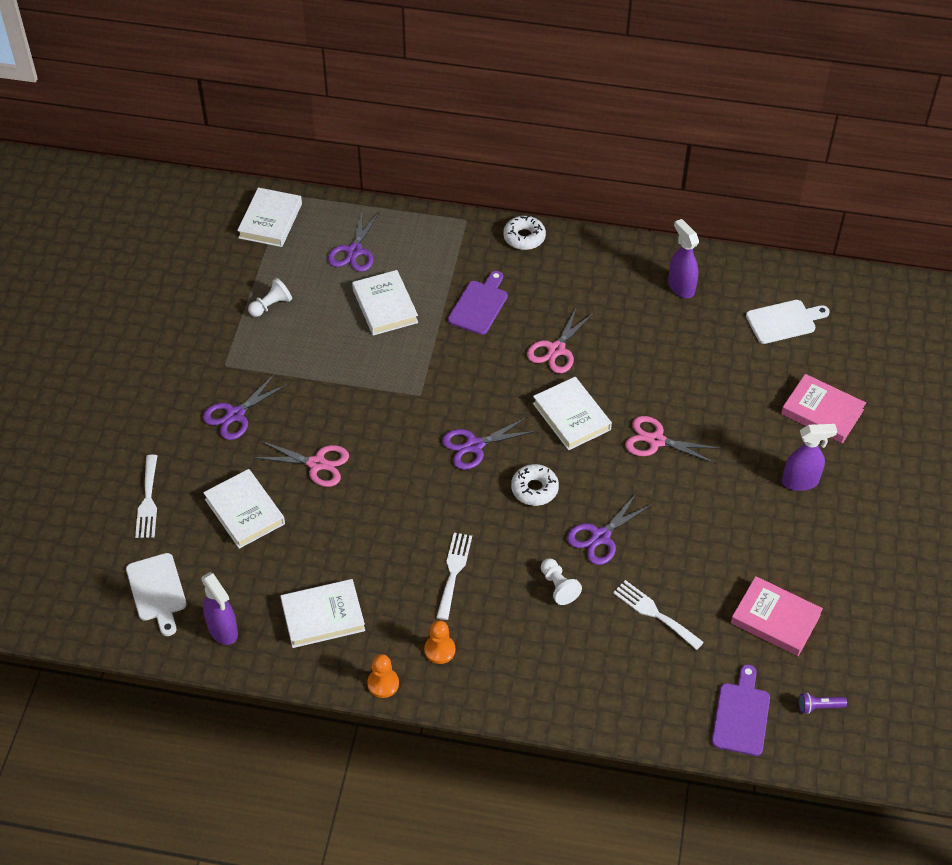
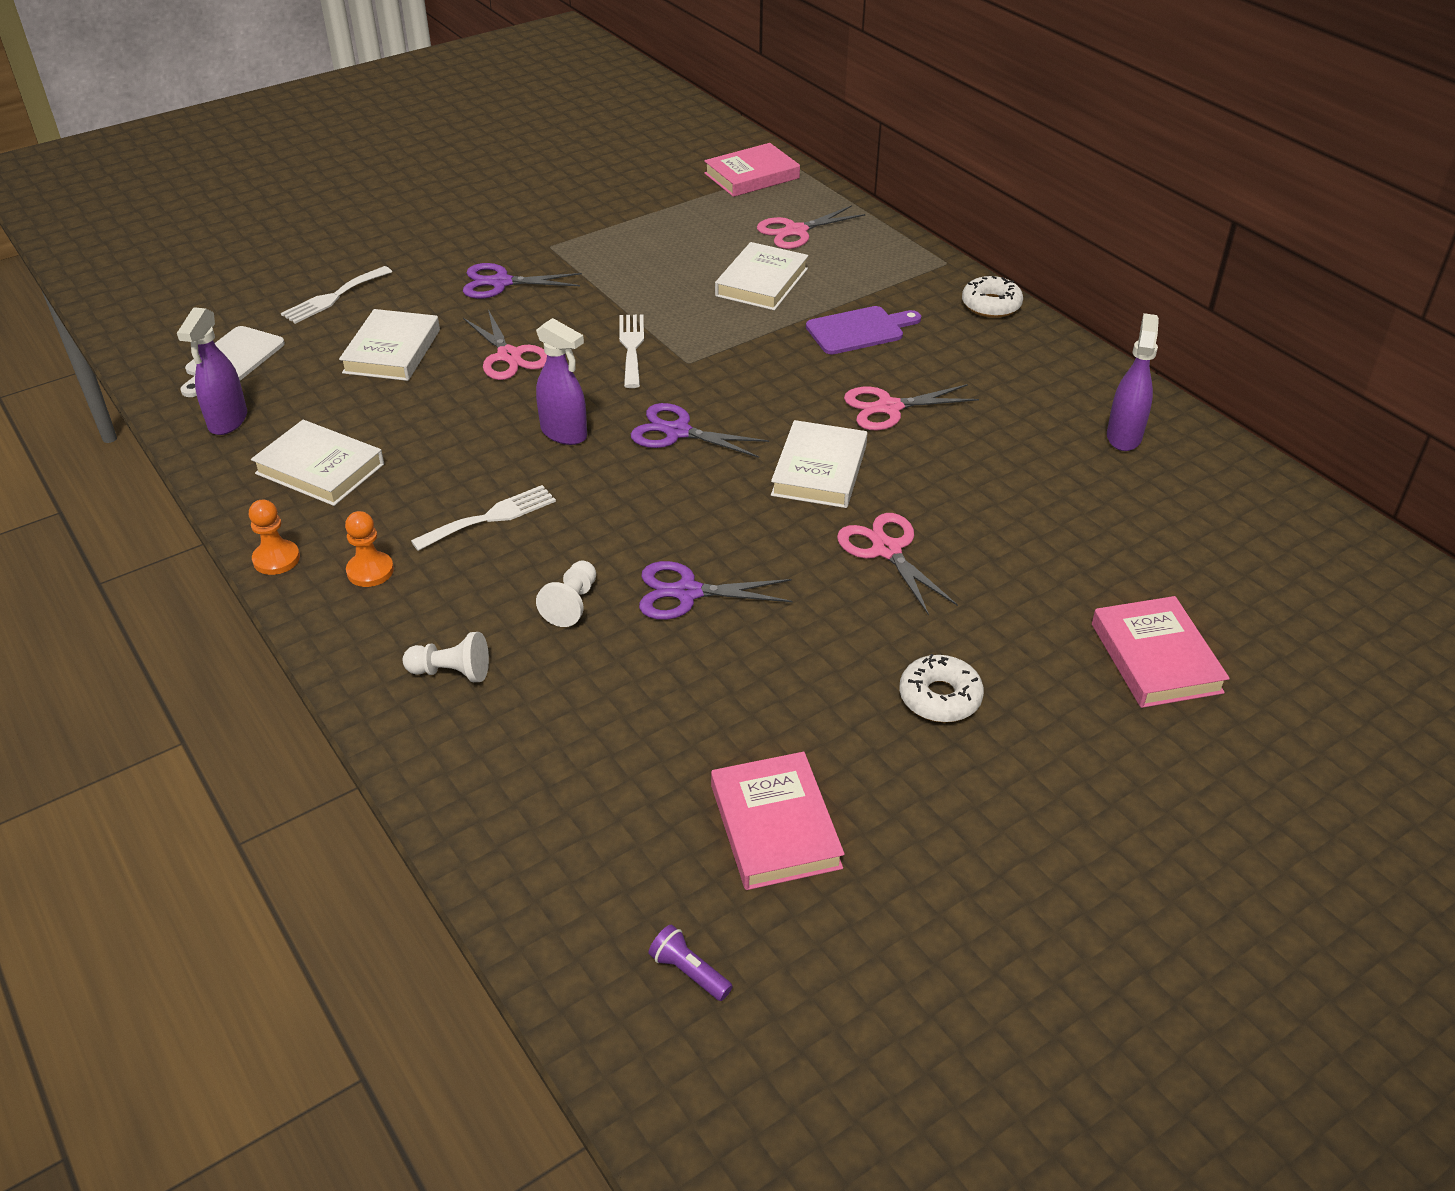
camera: 45 degrees right, 10 degrees down
(270, 221) = (751, 176): white book -> pink book
(271, 305) = (657, 229): white pawn -> white pawn (451, 672)
(354, 251) = (796, 231): purple scissors -> pink scissors
(534, 489) = (682, 505): white donut -> white donut (940, 697)
(654, 613) = (636, 706): white fork -> white fork (631, 347)
(741, 715) = (577, 894): purple cutting board -> none
(784, 321) = (1225, 540): white cutting board -> none
(800, 481) = (1021, 708): purple spray bottle -> purple spray bottle (564, 433)

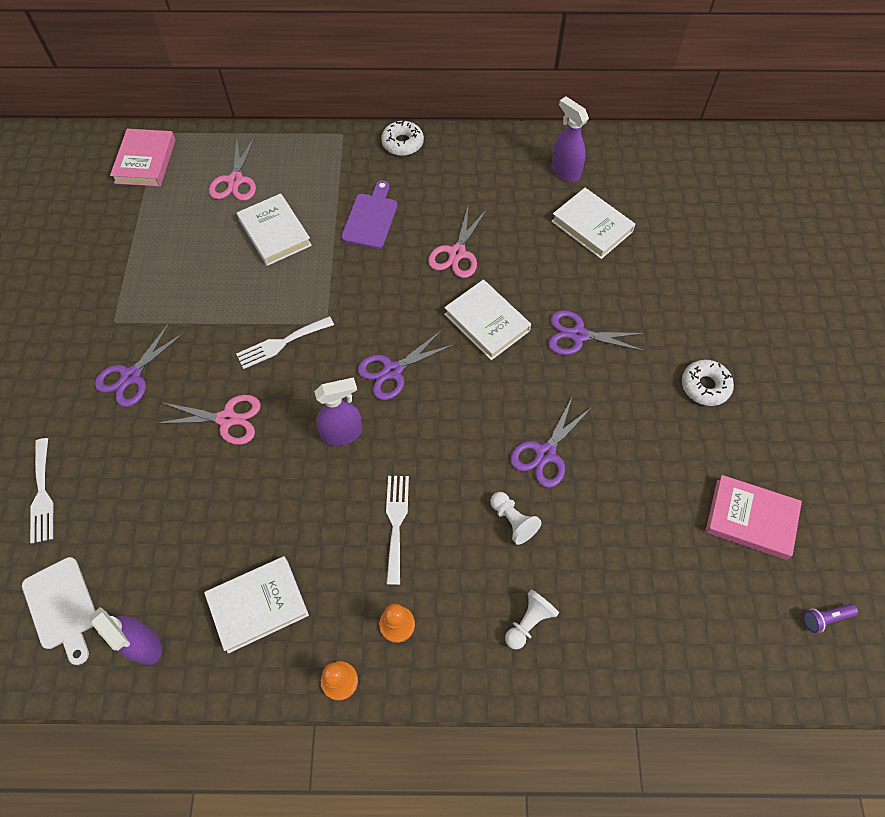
camera: 55 degrees left, 20 degrees up
(392, 351) = (153, 489): white book -> white book (592, 226)
(631, 347) = (281, 343): white fork -> white fork turned 60 degrees counterclockwise
(886, 550) = (578, 335): pink scissors -> purple scissors
(1155, 658) = (734, 278): pink book -> none

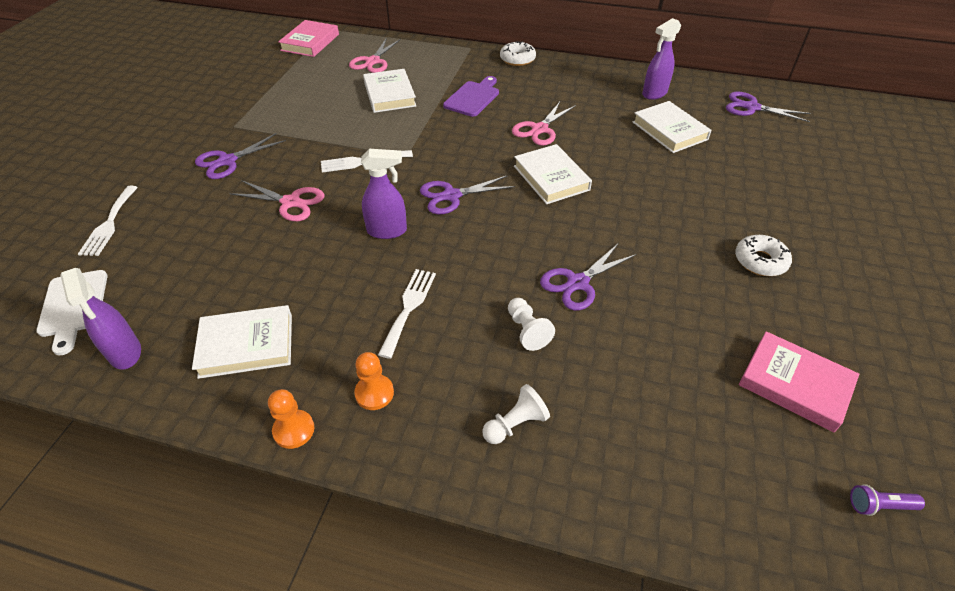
camera: 15 degrees right, 15 degrees down
(565, 171) = (654, 94): purple spray bottle -> purple spray bottle turned 105 degrees counterclockwise
(578, 335) = (636, 201): purple scissors -> purple scissors (751, 107)

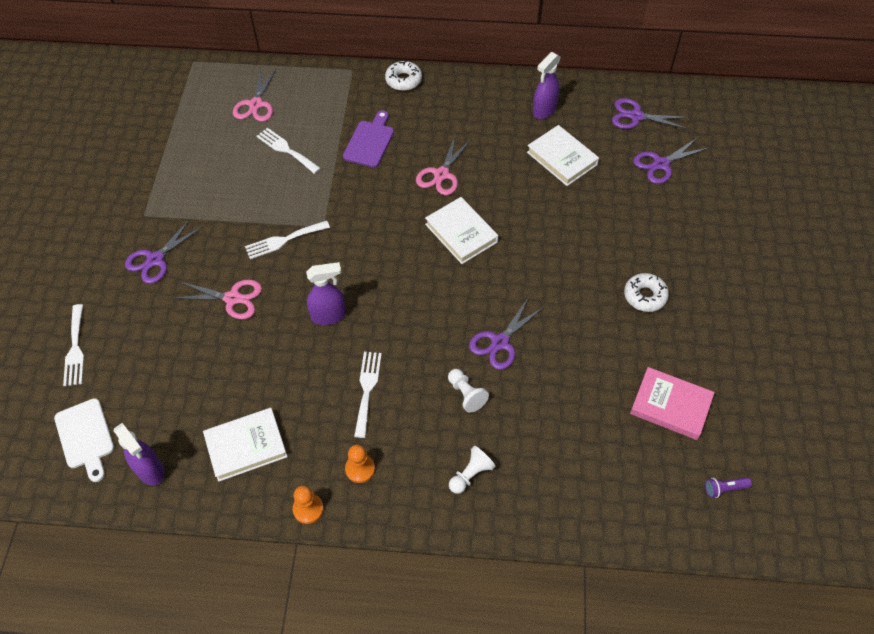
camera: 10 degrees left, 10 degrees up
(310, 42) = (180, 85): pink book -> none
(389, 95) = (286, 149): white book -> white fork
(451, 196) = (376, 268): purple scissors -> purple scissors (661, 164)

